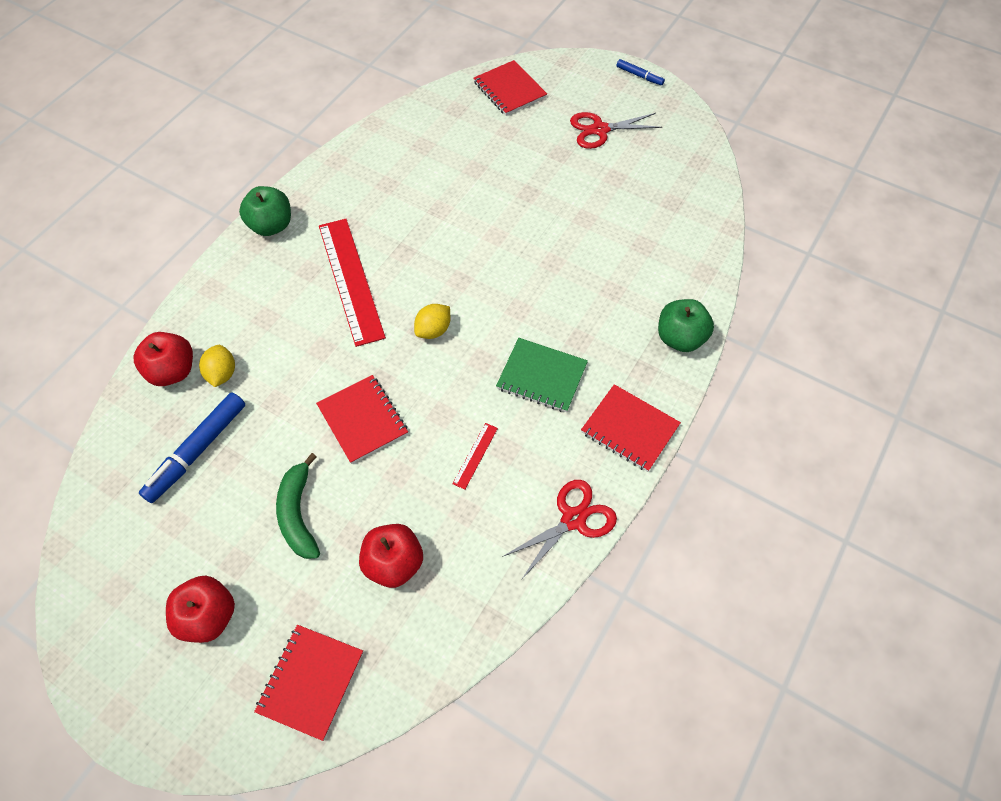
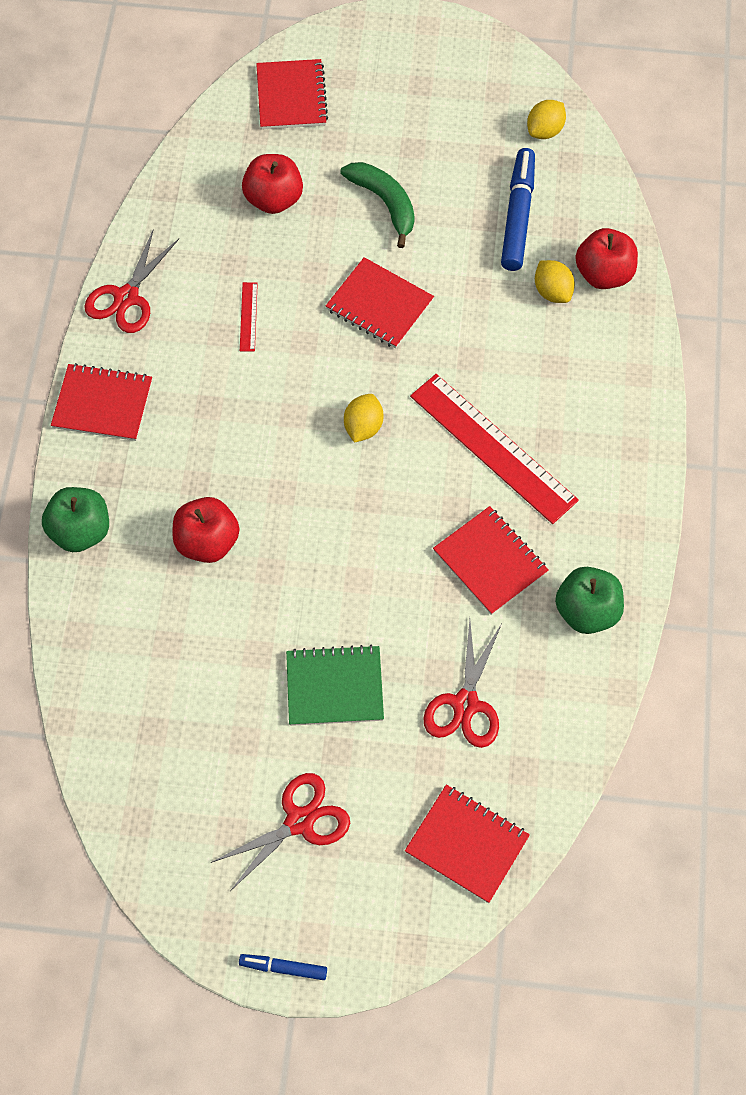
camera: 155 degrees right, 5 degrees up
(109, 525) = (545, 131): none -> yellow lemon
(208, 617) = (405, 104): red apple -> red apple (207, 542)
(271, 226) = (635, 478): green apple -> green apple (587, 611)
(402, 214) = (490, 562): none -> red notebook
(469, 148) = (465, 704): none -> red scissors
(541, 376) = (219, 423): green notebook -> green notebook (334, 687)

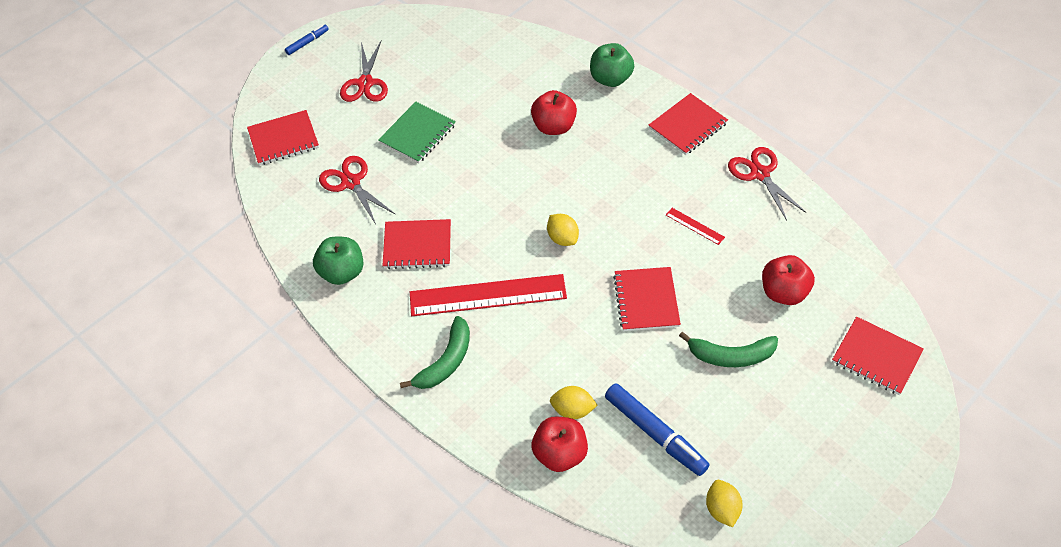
camera: 130 degrees right, 10 degrees down
(379, 305) = (646, 300): red notebook -> red notebook turned 75 degrees counterclockwise
(598, 431) = (446, 361): none -> green banana

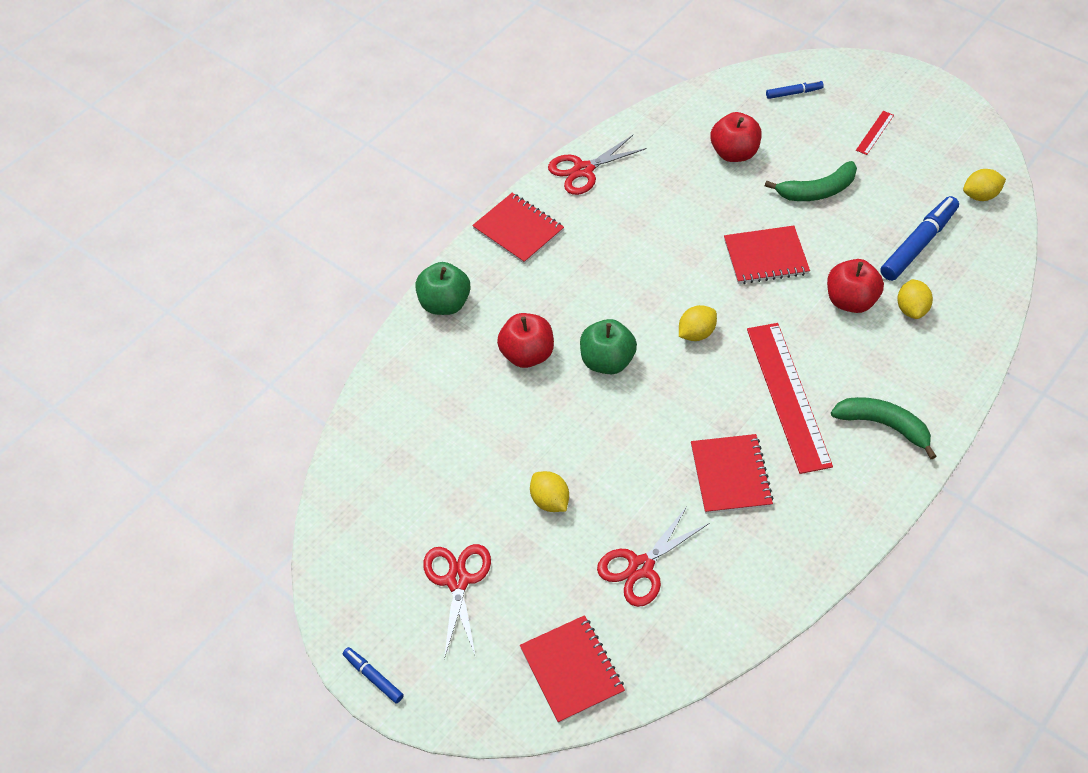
camera: 95 degrees left, 0 degrees up
(342, 272) = (785, 552): green apple -> green apple (607, 361)
(365, 83) = (458, 580): red scissors -> red scissors turned 90 degrees counterclockwise
(418, 134) = (550, 501): green notebook -> yellow lemon
(560, 454) = (963, 316): red apple -> red apple (850, 301)
(695, 226) = (662, 221): red ruler -> red ruler (875, 132)
(731, 356) = (817, 191): green banana -> green banana turned 75 degrees clockwise
(876, 357) = (794, 93): red notebook -> blue marker

